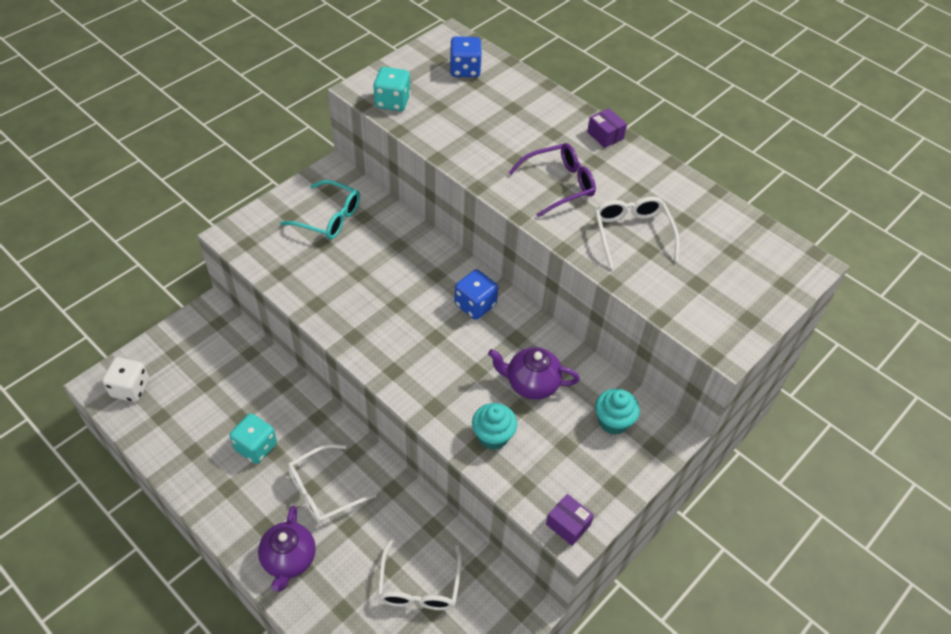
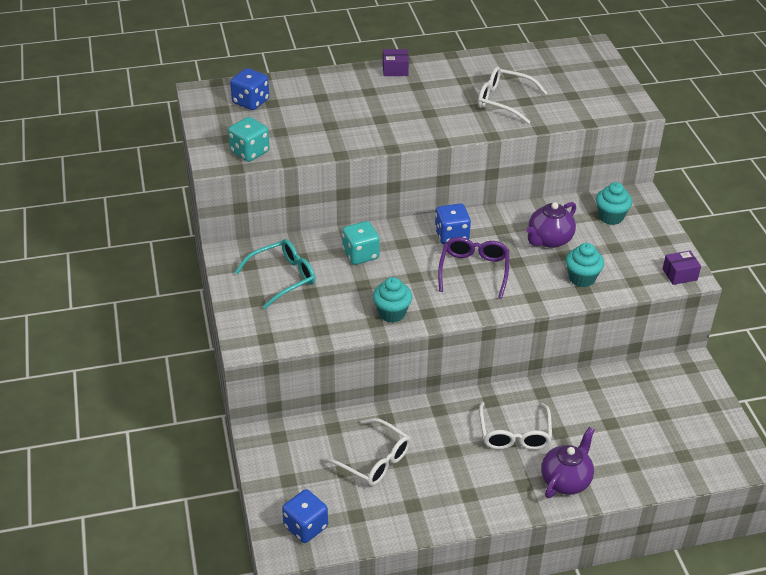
camera: 55 degrees left, 10 degrees down
(130, 388) = (305, 526): white dice -> blue dice
(256, 447) = (440, 460): turquoise dice -> turquoise dice (360, 254)
(289, 559) = (566, 480): purple teapot -> purple teapot turned 90 degrees counterclockwise
(335, 310) = (392, 313): none -> turquoise cupcake
(419, 586) = (637, 413): white glasses -> white glasses (374, 460)
(559, 184) = (426, 111): purple glasses -> purple glasses (474, 270)

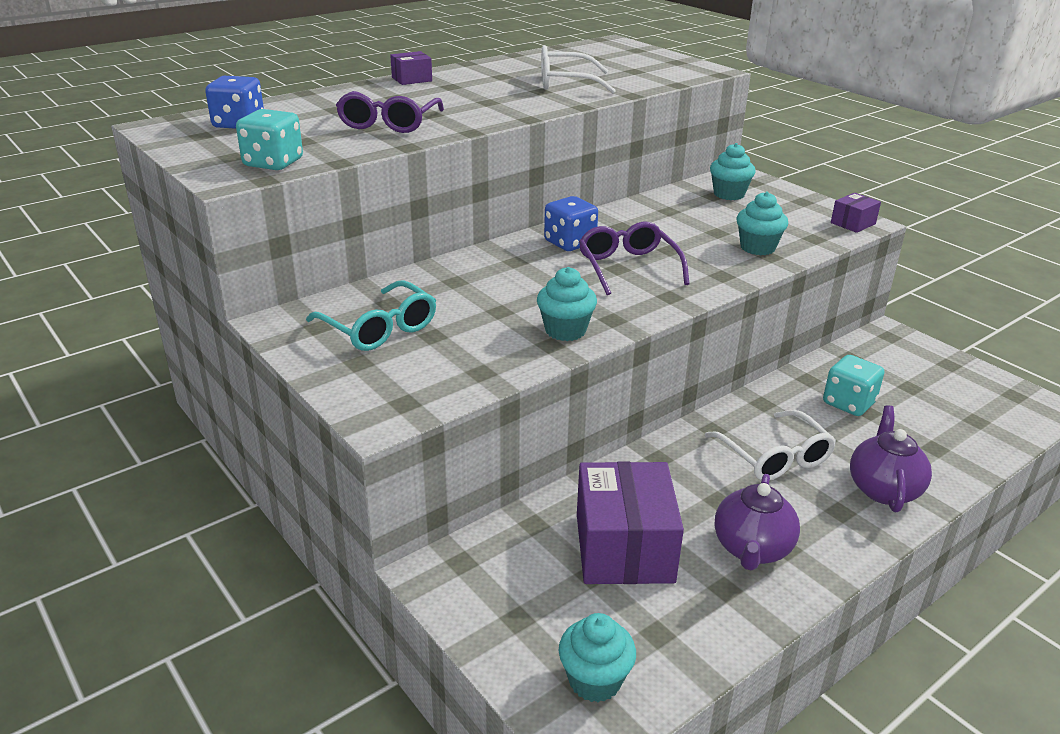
camera: 25 degrees left, 10 degrees down
(283, 277) = (379, 328): turquoise glasses -> turquoise glasses turned 105 degrees clockwise
(305, 526) = (594, 680): blue dice -> turquoise cupcake
(344, 124) = (388, 123): none -> purple glasses
(360, 254) = (470, 283): turquoise dice -> turquoise dice (848, 403)
(374, 460) = (624, 547): white glasses -> purple box
(549, 240) = (685, 224): purple teapot -> purple teapot (752, 549)

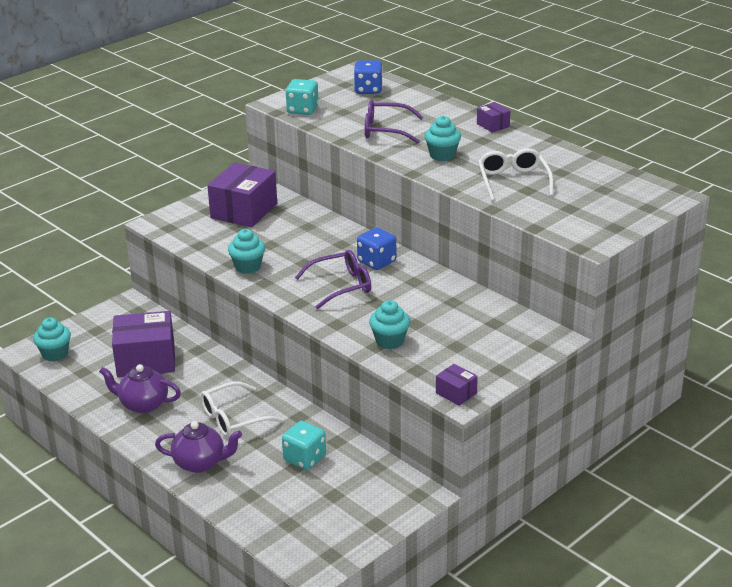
camera: 85 degrees right, 0 degrees up
(379, 328) = (244, 211): turquoise glasses -> purple box
(729, 194) = (501, 331): turquoise cupcake -> turquoise cupcake (442, 155)

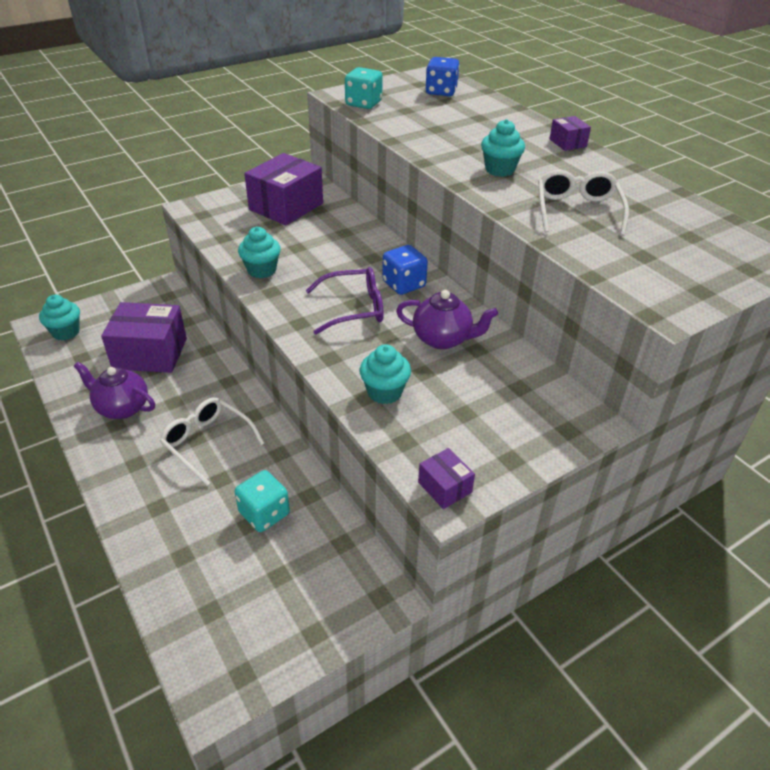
camera: 10 degrees right, 10 degrees up
(200, 463) = (147, 497): purple teapot -> purple teapot (443, 339)
(233, 418) = (207, 442): white glasses -> white glasses turned 60 degrees clockwise
(385, 130) = (444, 134): purple glasses -> none

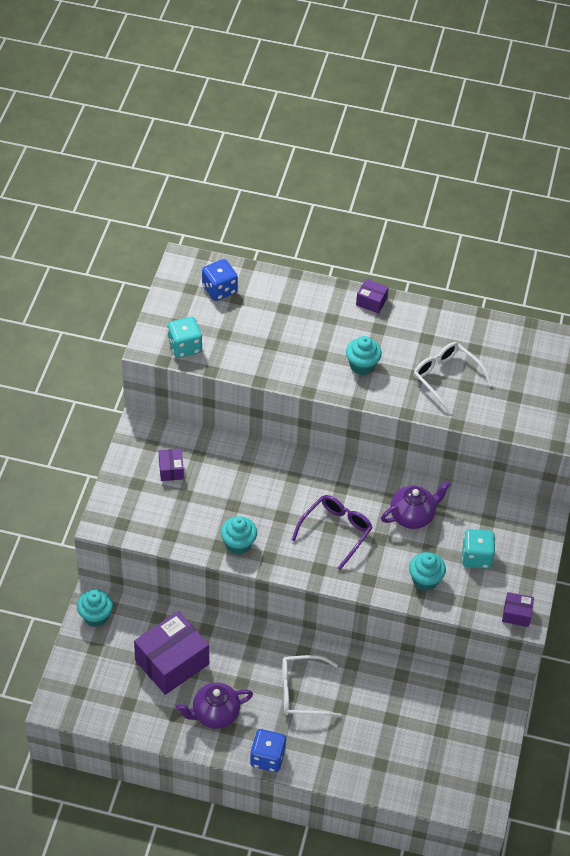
camera: 45 degrees left, 10 degrees up
(66, 332) = (84, 695): turquoise cupcake -> turquoise cupcake (96, 616)
(264, 513) = (391, 705): turquoise dice -> turquoise dice (476, 557)
(286, 206) = (171, 470): purple box -> purple box, size x0.47
(404, 284) = (341, 487): blue dice -> blue dice (267, 758)

